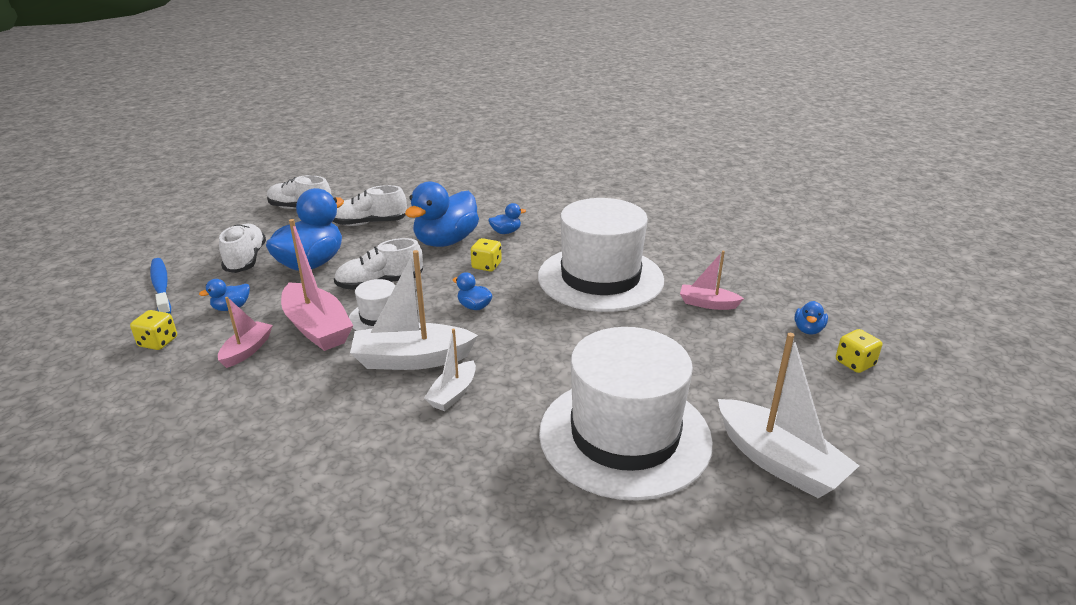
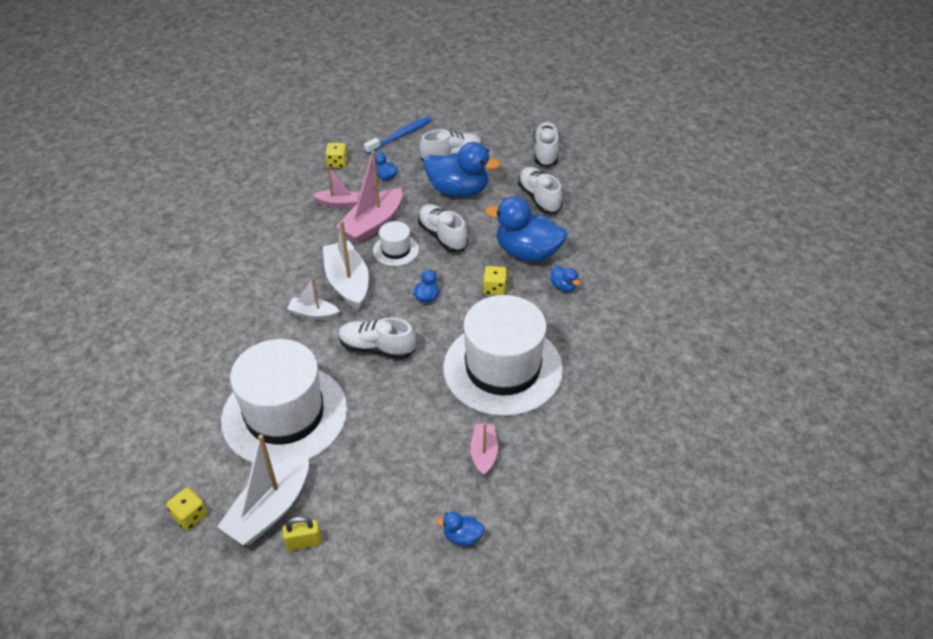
camera: 75 degrees right, 15 degrees up
(538, 350) = (377, 348): none -> white shoe
(825, 437) = (304, 542): none -> yellow padlock
(854, 363) = (414, 573): yellow dice -> yellow dice (190, 516)

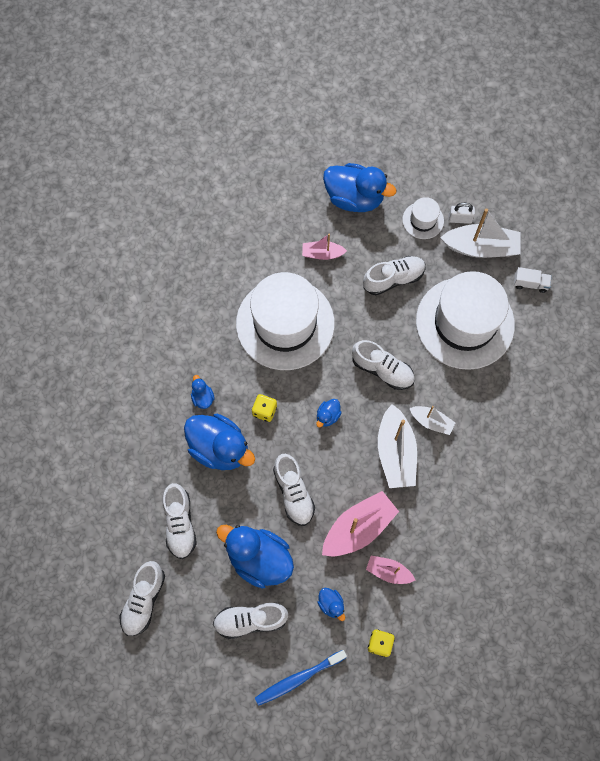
camera: 165 degrees left, 25 degrees up
(190, 516) = (536, 256): yellow dice -> none
(199, 478) = (530, 283): none -> white truck
(270, 509) = (481, 247): white boat -> white boat turned 45 degrees clockwise
(304, 542) = (460, 219): yellow padlock -> white padlock
(383, 444) = (393, 279): none -> white shoe
(396, 250) = (343, 485): white hat -> white hat (423, 220)
(462, 536) = (354, 198): blue duck -> blue duck, size x2.26
(484, 453) = (322, 254): pink boat -> pink boat turned 75 degrees clockwise

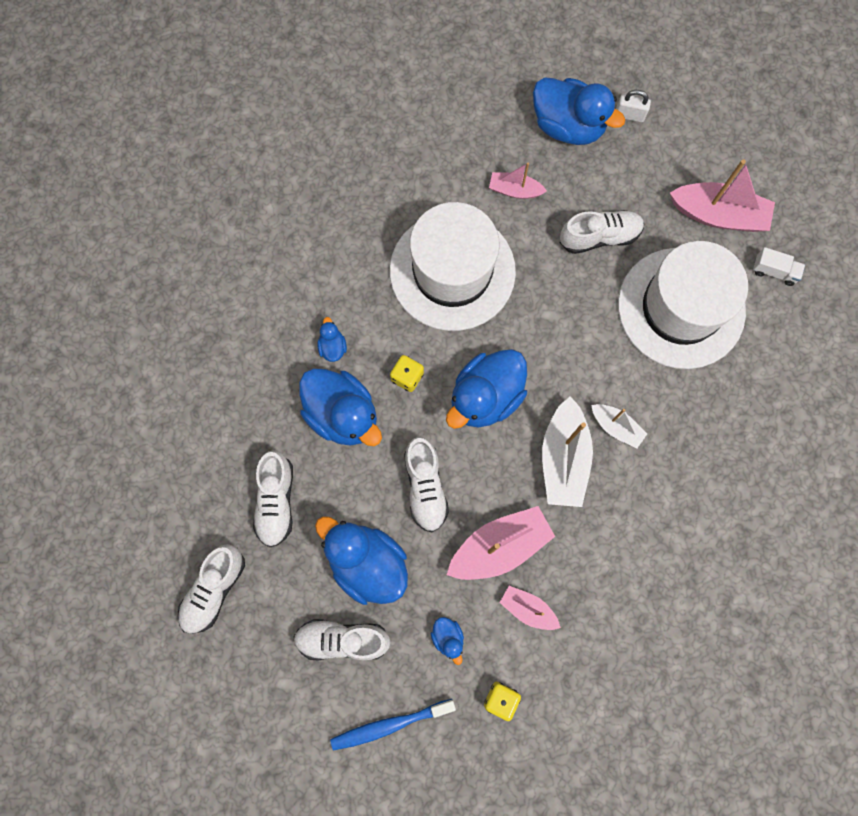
camera: 10 degrees right, 5 degrees up
(328, 416) = (485, 397): blue duck -> blue duck, size x2.26
(382, 370) = (565, 350): white shoe -> none
(423, 220) = (650, 168): white hat -> none
(460, 219) = (697, 174): white padlock -> white padlock (629, 115)
(481, 247) = (718, 215): white boat -> pink boat

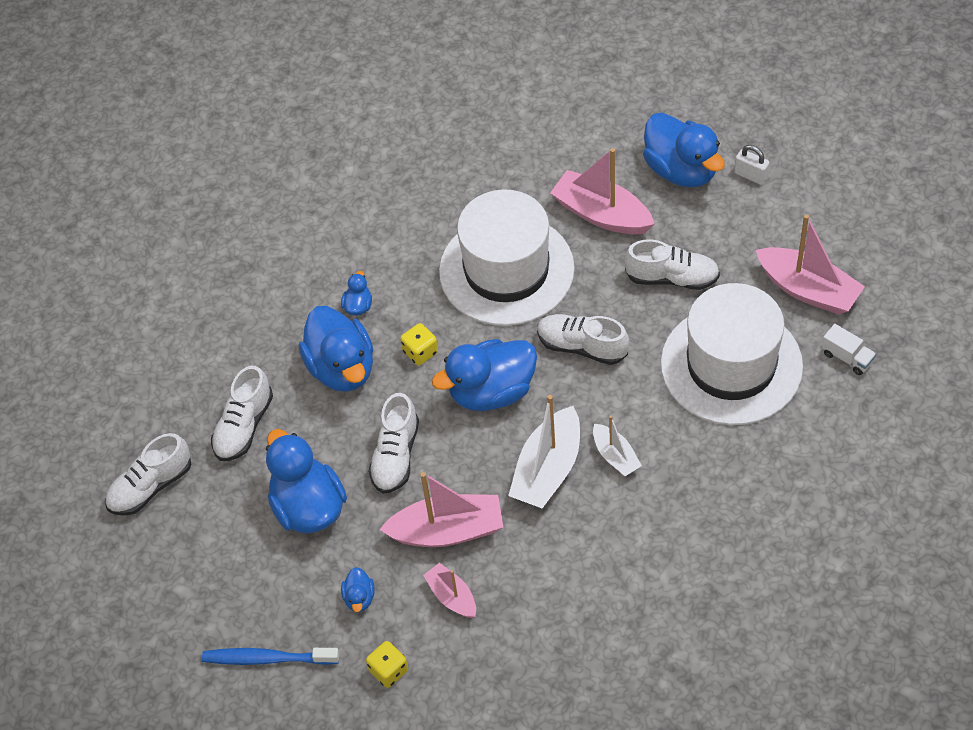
camera: 25 degrees right, 20 degrees down
(342, 639) = (254, 568): white shoe -> white shoe (582, 346)
(515, 190) = (601, 214): pink boat -> pink boat, size x1.78

